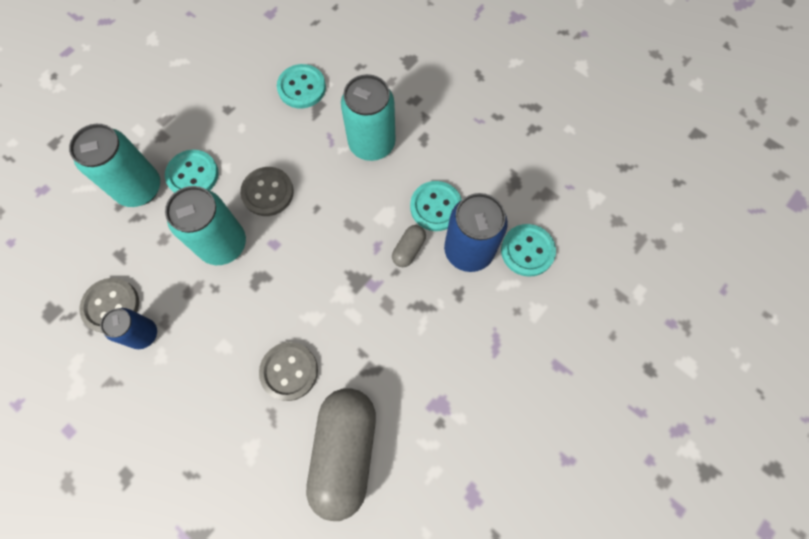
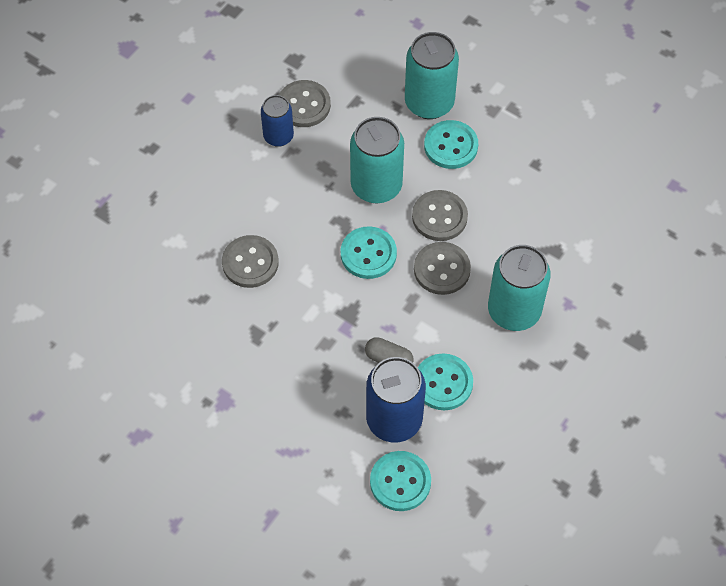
camera: 85 degrees right, 10 degrees down
(301, 88) = (576, 231): turquoise button -> turquoise button (368, 254)
(323, 196) = (442, 269): none -> grey button
(344, 451) = (177, 319): grey capsule -> none

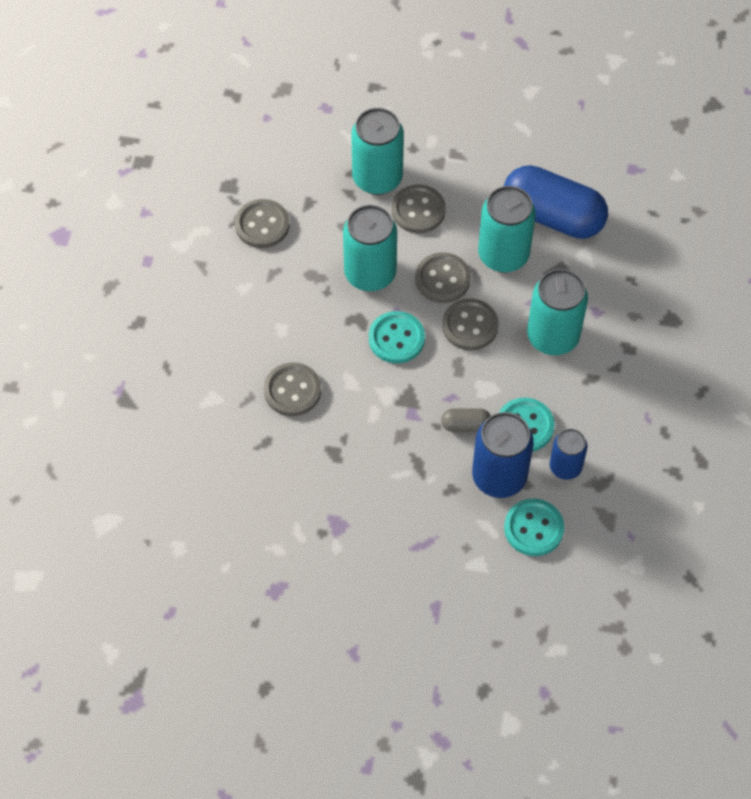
camera: 25 degrees left, 0 degrees up
(278, 136) = (254, 263): blue can -> blue can (565, 467)
(451, 146) = (418, 210): turquoise button -> grey button
(508, 217) = (503, 255): none -> turquoise can
(573, 199) = (553, 216): none -> blue capsule

